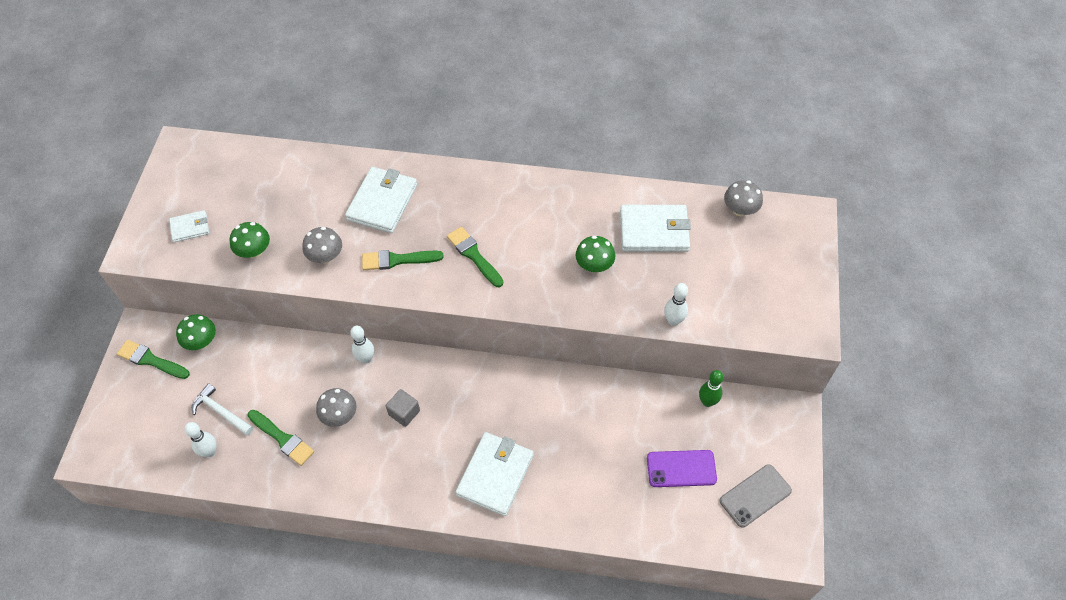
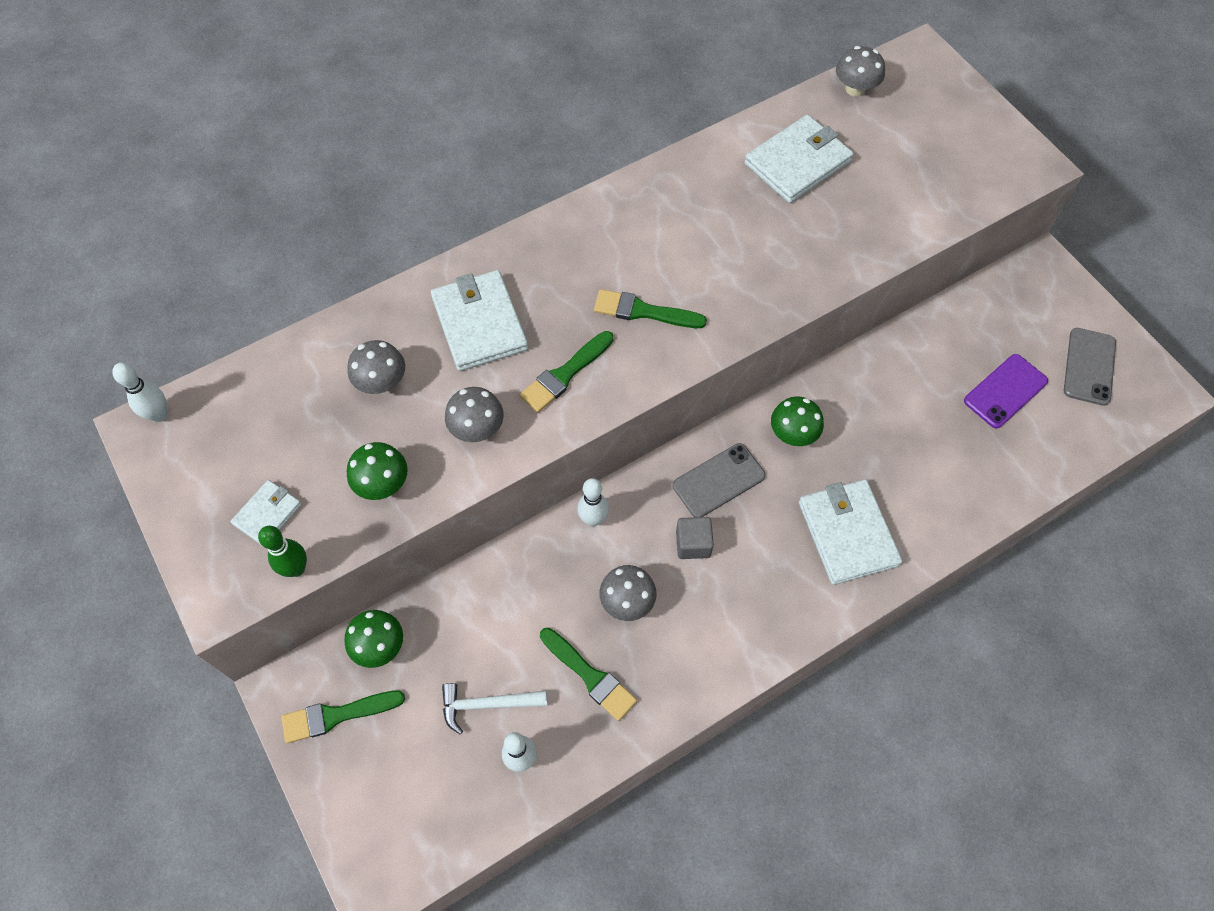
camera: 40 degrees left, 5 degrees up
(282, 439) = (590, 676): green brush -> green brush turned 45 degrees clockwise
(305, 199) = (381, 382): none -> grey mushroom
(453, 389) = (718, 480): none -> grey phone
(594, 265) = (776, 236): green mushroom -> green mushroom (793, 433)
(673, 320) = (906, 239): white bowling pin -> white bowling pin (159, 415)
(707, 402) = (964, 311): green bowling pin -> green bowling pin (296, 568)

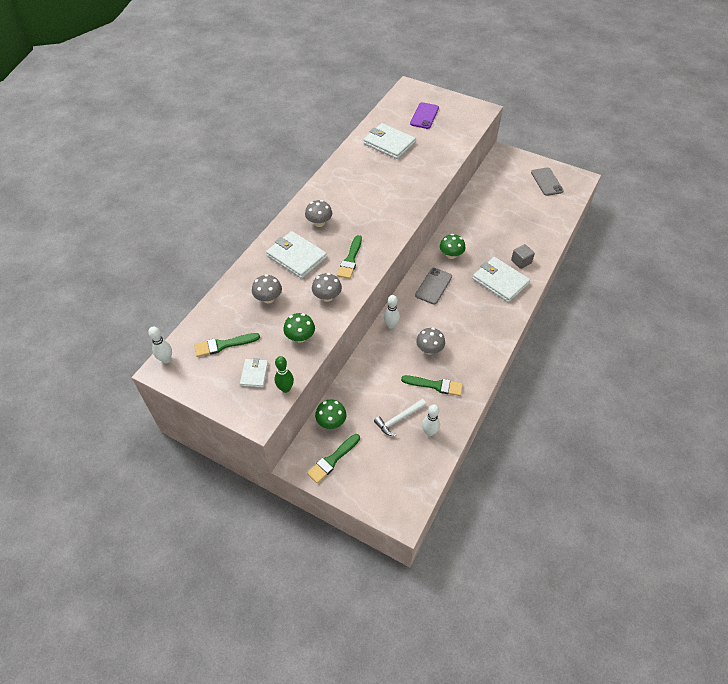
camera: 30 degrees left, 10 degrees down
(643, 311) = (366, 222): green brush -> green brush (223, 345)
(693, 544) = (440, 314): grey cube -> grey cube (521, 261)
(797, 163) = (389, 143): white wallet -> white wallet turned 75 degrees counterclockwise
(855, 89) = (392, 108): grey mushroom -> grey mushroom (319, 223)
(1005, 391) = (522, 203): purple phone -> purple phone (424, 116)

